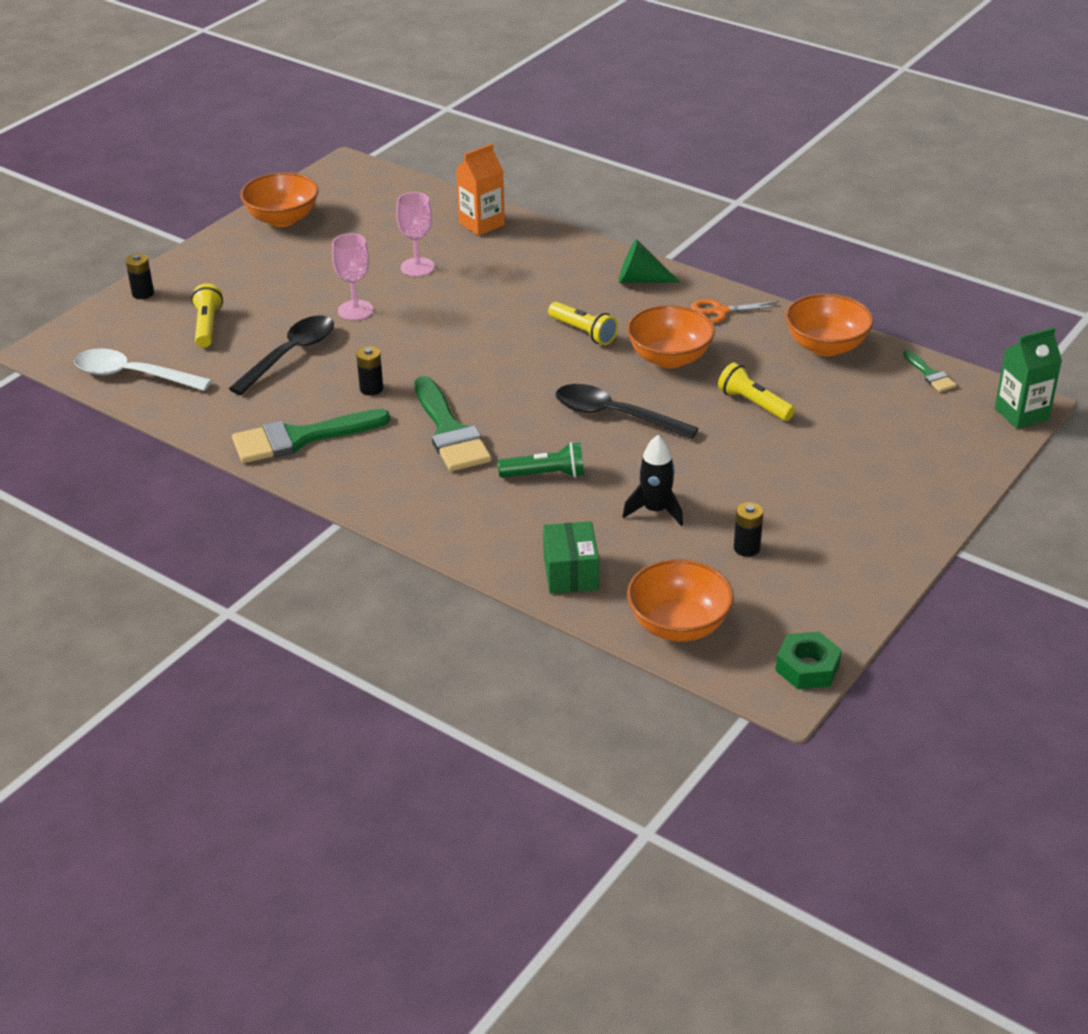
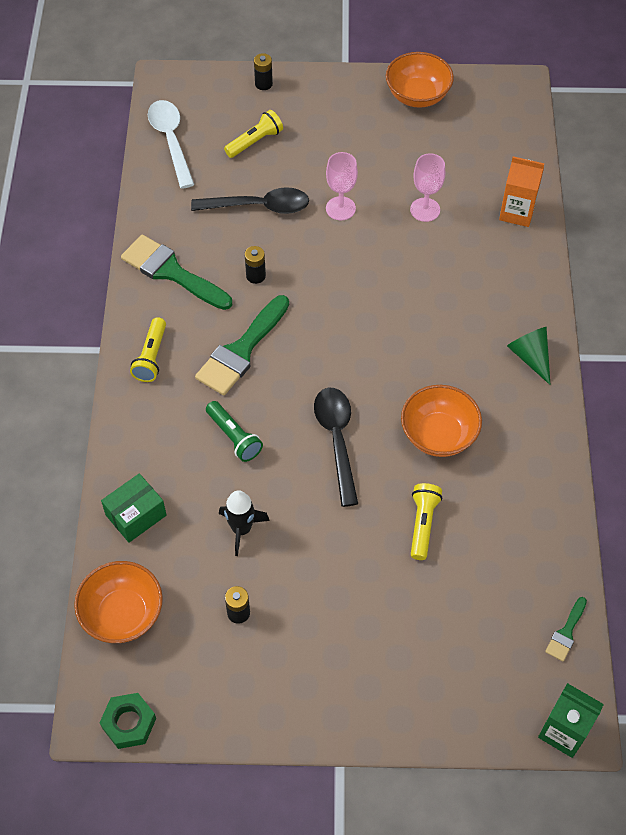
camera: 55 degrees right, 20 degrees up
(583, 332) = (427, 360): yellow flashlight -> yellow flashlight (151, 357)
(720, 312) = (531, 434): orange scissors -> none
(826, 346) = (544, 535): orange bowl -> none

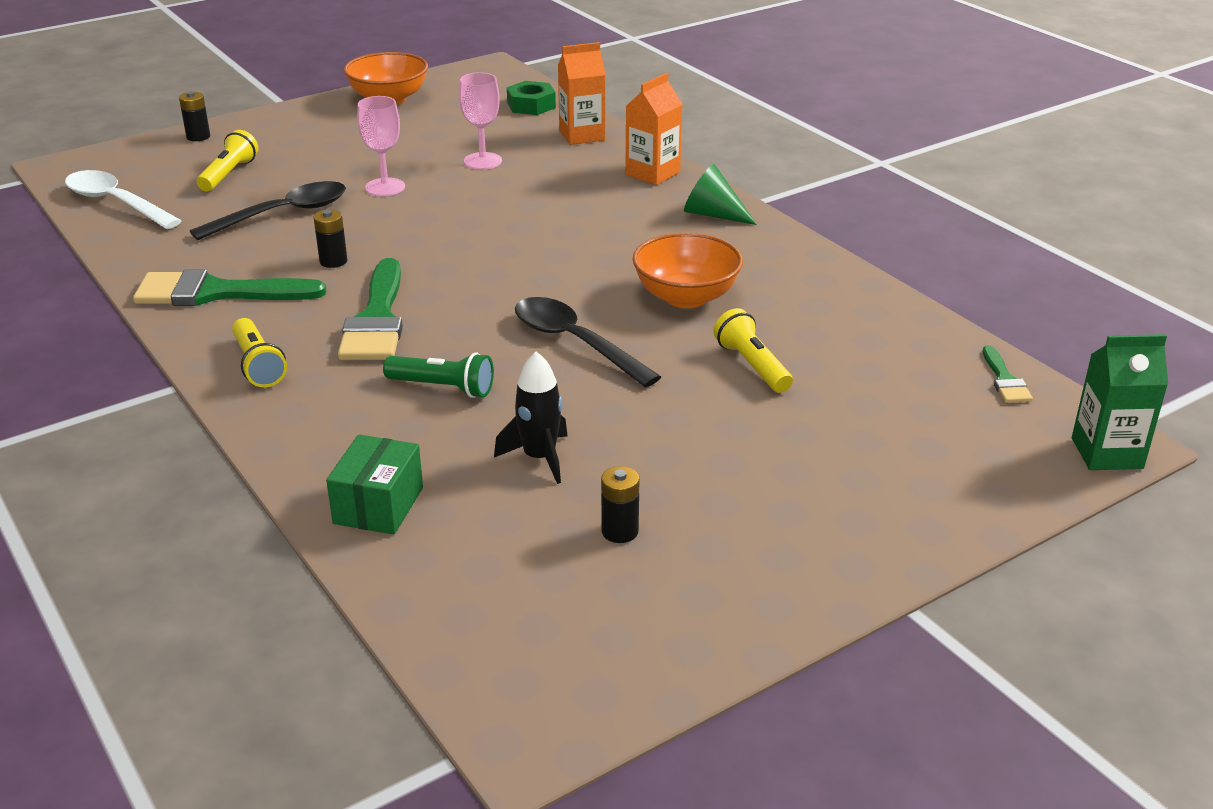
camera: 35 degrees left, 25 degrees down
(123, 614) = (457, 606): orange bowl -> none
(129, 723) = (586, 714): green nut -> green nut (531, 105)
(528, 286) = (652, 173): none -> orange carton

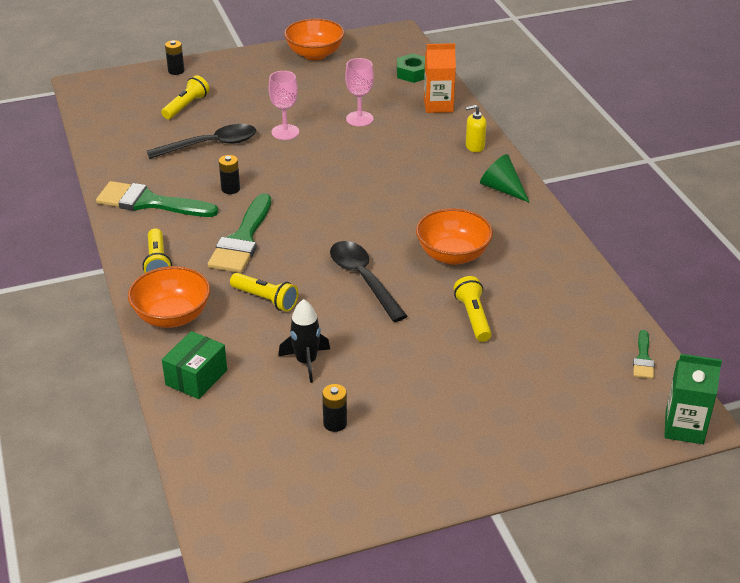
camera: 15 degrees right, 5 degrees up
(116, 203) = (108, 120): white spoon -> none
(308, 431) = (172, 316): none -> orange bowl
(443, 388) = (265, 299): green flashlight -> yellow flashlight
(652, 173) = (474, 146): orange carton -> yellow soap dispenser

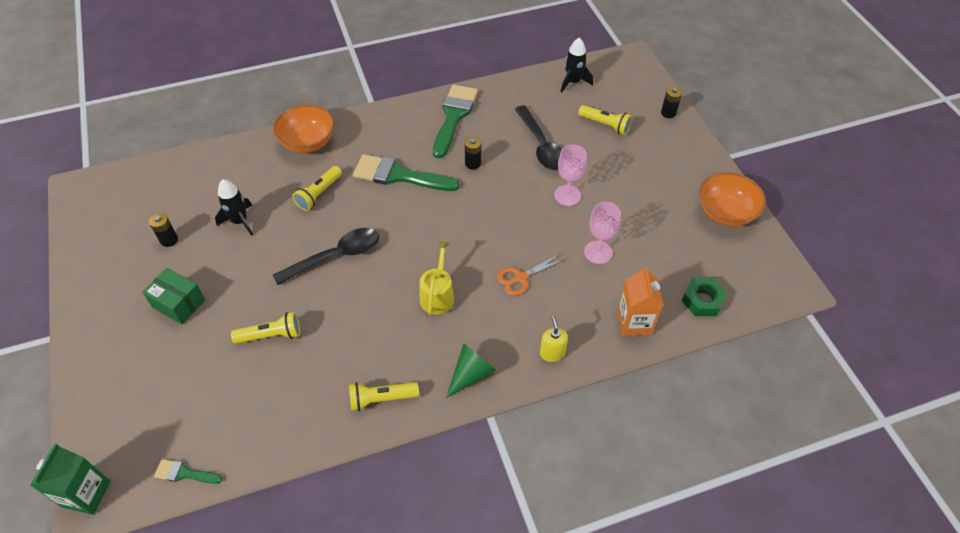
camera: 90 degrees right, 15 degrees up
(111, 122) = (573, 82): none -> black rocket
(157, 262) = (374, 129): yellow flashlight -> yellow flashlight (381, 399)
(196, 377) = (238, 161): green box -> green box (179, 303)
(390, 161) = (520, 278): none -> orange scissors
(413, 209) = (437, 295): none -> yellow watering can
(453, 255) = (362, 324): orange bowl -> none

